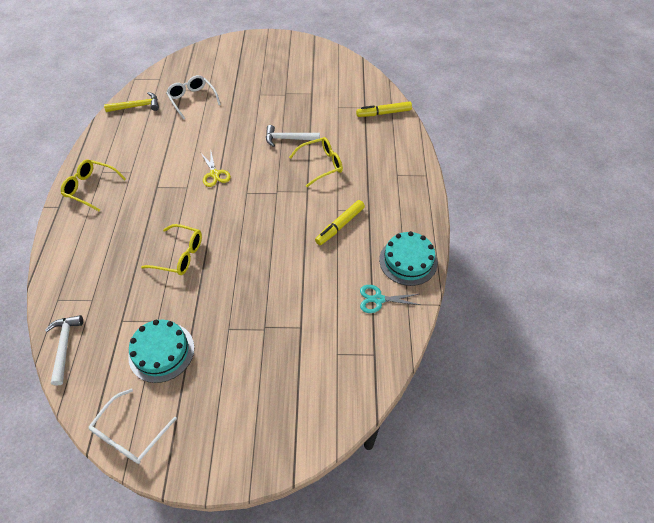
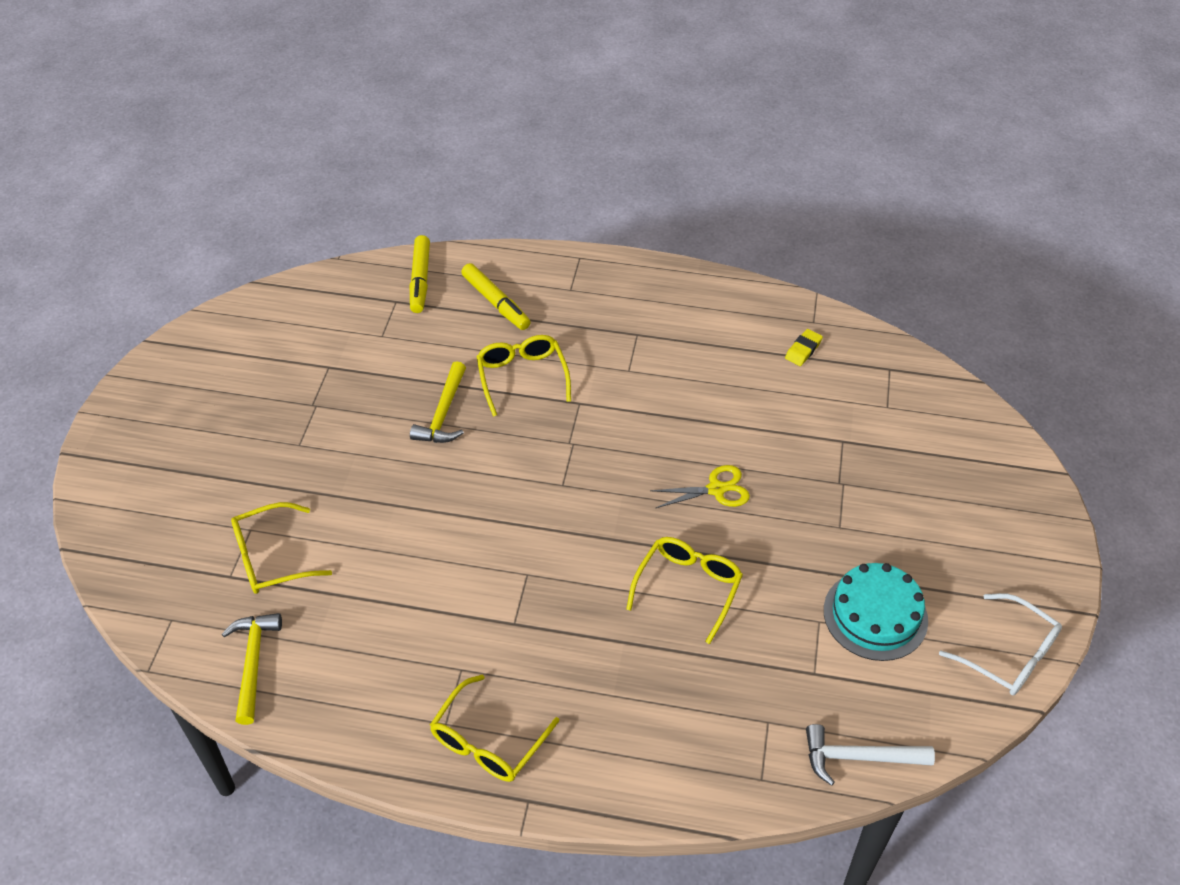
camera: 80 degrees left, 5 degrees down
(192, 99) = (270, 558): white glasses -> yellow glasses
(214, 174) = (504, 529): yellow scissors -> yellow scissors (716, 489)
(288, 139) = (443, 413): white hammer -> yellow hammer
(340, 226) = (661, 372): yellow marker -> yellow marker (496, 302)
(378, 299) = (803, 350): turquoise scissors -> yellow eraser
(408, 261) = (740, 308): turquoise cake -> none

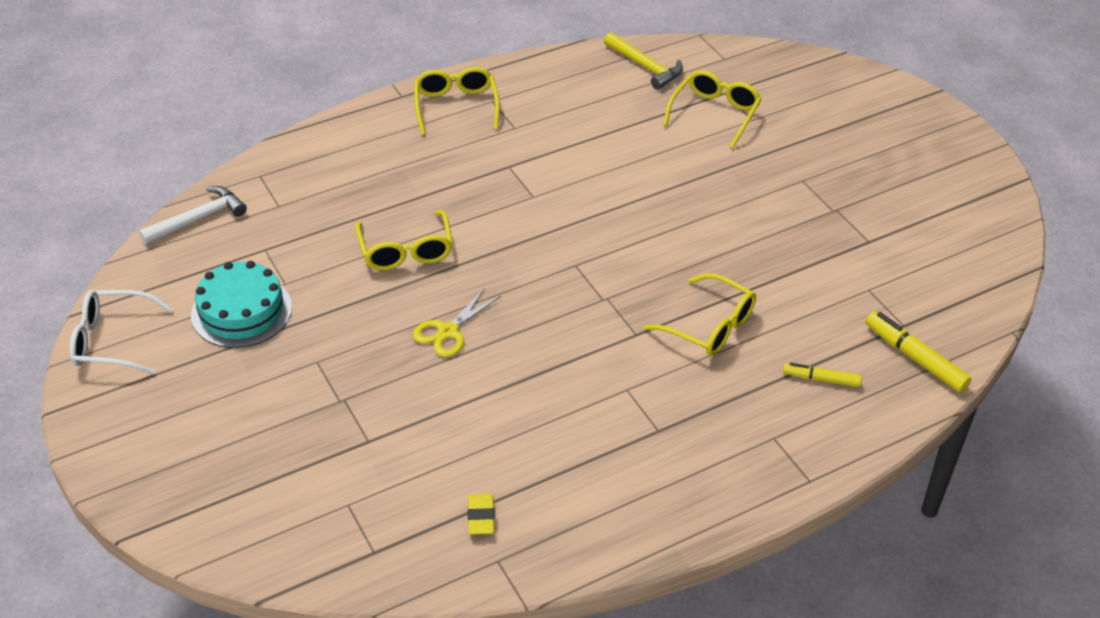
camera: 140 degrees right, 5 degrees down
(443, 413) = (732, 261): yellow hammer -> none
(496, 302) = (821, 379): yellow marker -> yellow marker, size x0.63

